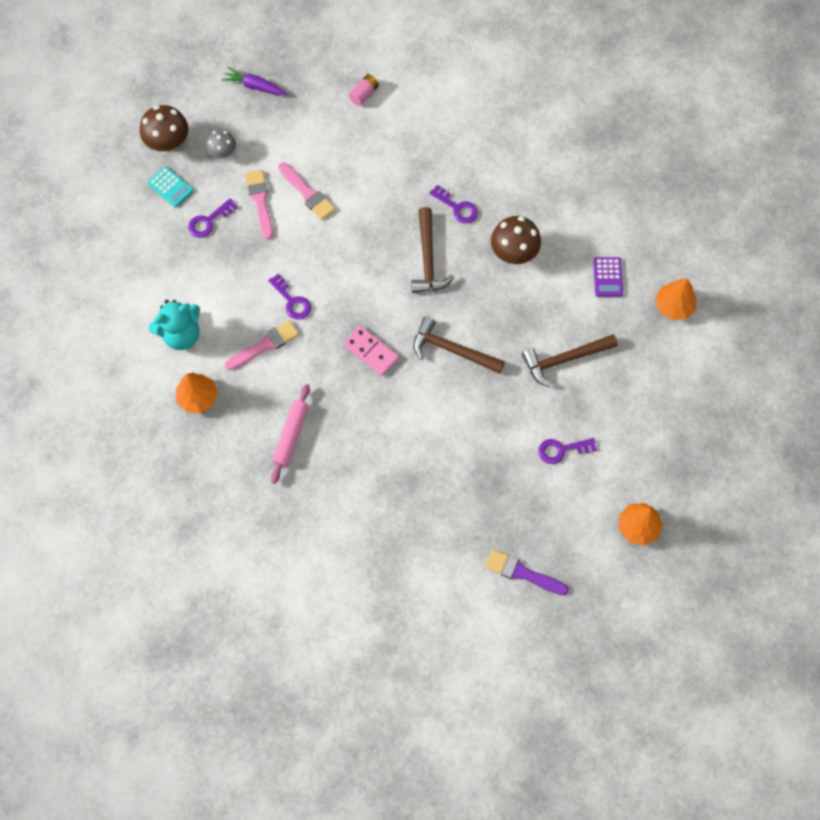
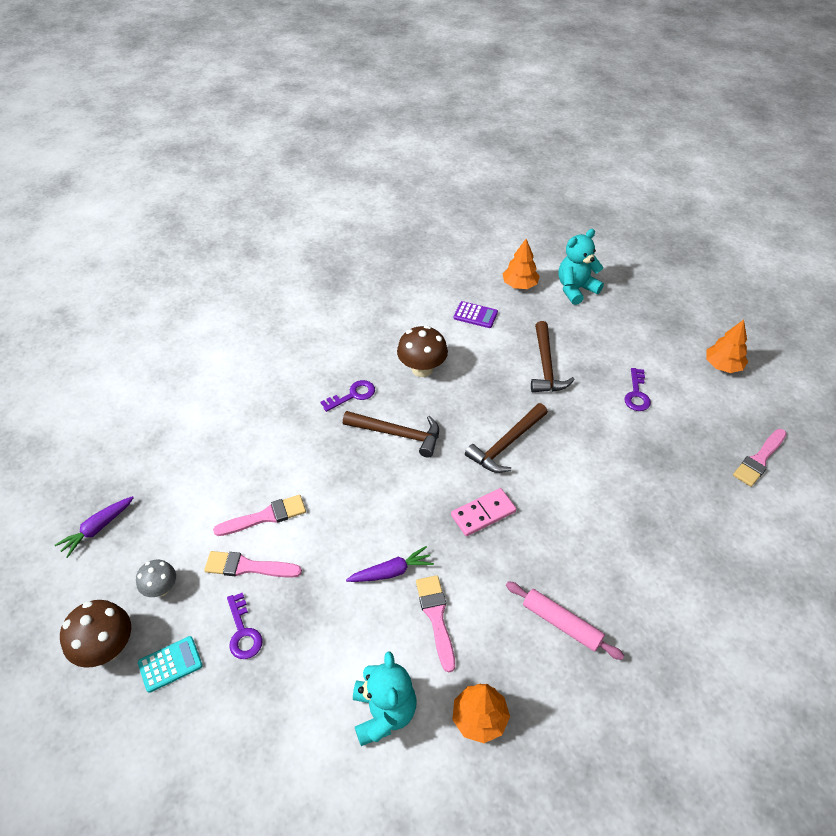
camera: 70 degrees left, 20 degrees down
(292, 301) = (391, 572): purple key -> purple carrot
(364, 94) = (180, 431): pink battery -> none
(522, 573) = (759, 459): purple brush -> pink brush
(692, 362) = (575, 289): none -> turquoise teddy bear

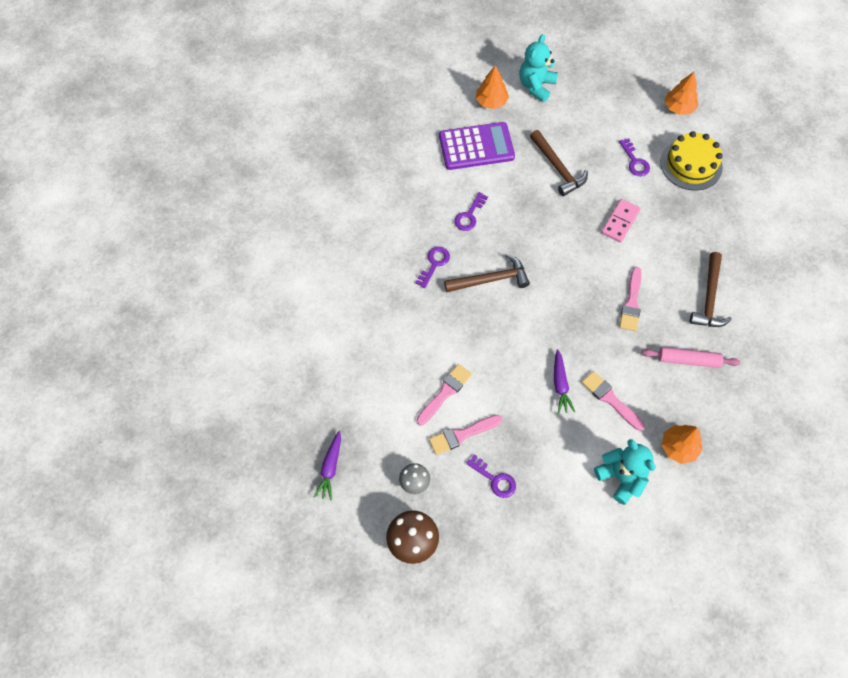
camera: 30 degrees left, 15 degrees up
(170, 664) = (464, 527): turquoise calculator -> none
(391, 572) = (560, 384): purple carrot -> purple carrot turned 135 degrees clockwise
(422, 369) = (469, 215): brown mushroom -> purple key
(475, 315) = (476, 147): purple calculator -> purple calculator, size x1.98
(483, 513) = (591, 310): pink domino -> pink domino (620, 222)
(506, 444) = (572, 248): brown hammer -> brown hammer (709, 298)
(702, 423) = (691, 164): none -> yellow cake
(759, 459) = (741, 175): pink brush -> pink brush (631, 303)

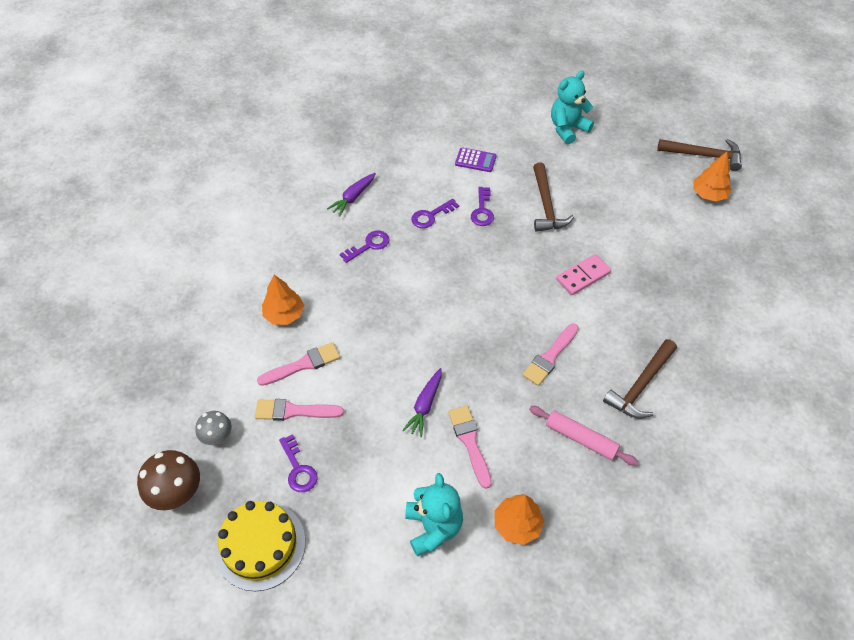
camera: 25 degrees right, 10 degrees down
(330, 468) = (148, 387): purple carrot -> purple carrot (353, 197)
(476, 147) = (475, 160): purple calculator -> purple calculator, size x0.51
(491, 101) = (514, 128): orange tree -> orange tree (284, 314)
(491, 279) = (416, 280): brown hammer -> brown hammer (704, 155)
(634, 161) = (632, 226): purple key -> purple key (482, 210)
(691, 164) = (693, 250): yellow cake -> yellow cake (260, 545)

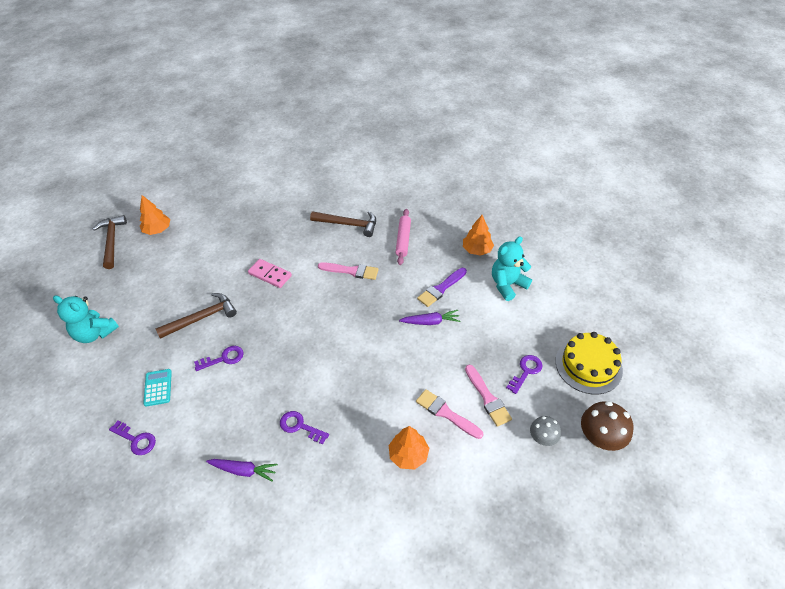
camera: 115 degrees left, 5 degrees down
(431, 216) = (244, 393): purple key -> purple key (136, 440)
(470, 442) = (441, 288): pink brush -> purple brush
(475, 160) = (158, 387): purple calculator -> turquoise calculator

